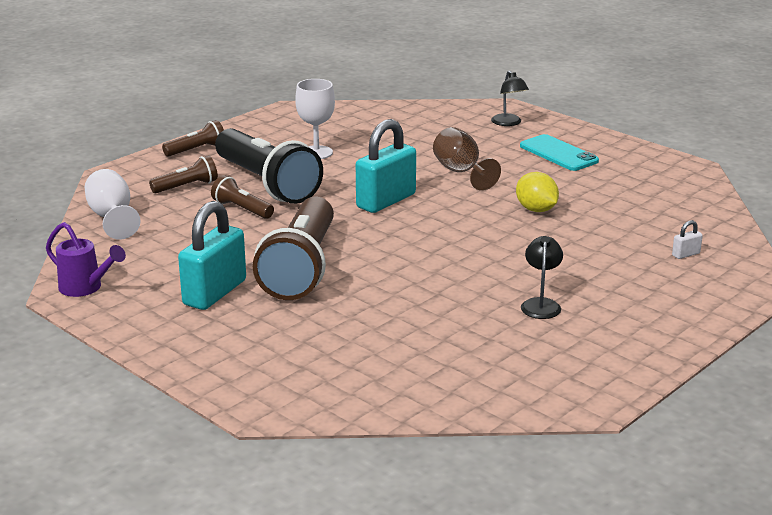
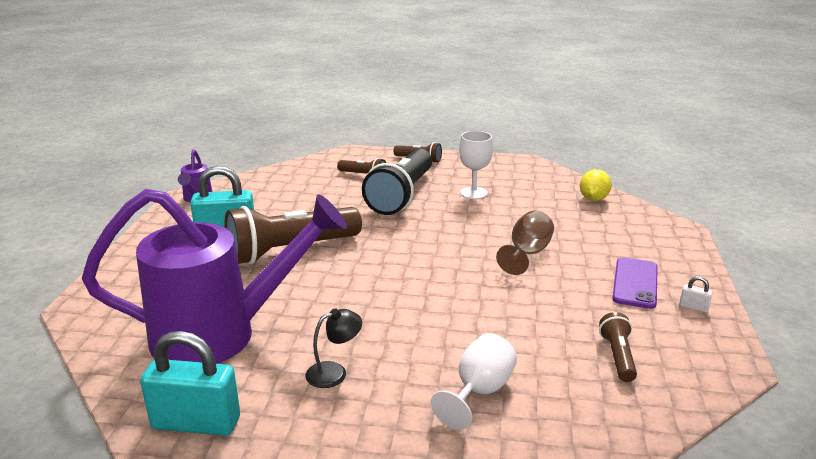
camera: 55 degrees right, 0 degrees up
(112, 218) = (294, 172): white goblet -> white goblet (479, 392)
(242, 209) = (353, 202): brown flashlight -> brown flashlight (617, 356)
(386, 201) = (433, 242): turquoise padlock -> turquoise padlock (196, 423)
(418, 340) = (221, 334): none -> purple watering can
(508, 123) = (653, 241): black lamp -> none
(536, 210) = (508, 309): yellow lemon -> yellow lemon (593, 199)
(558, 154) = (635, 283): turquoise phone -> purple phone
(686, 254) = (529, 426): white padlock -> white padlock (693, 307)

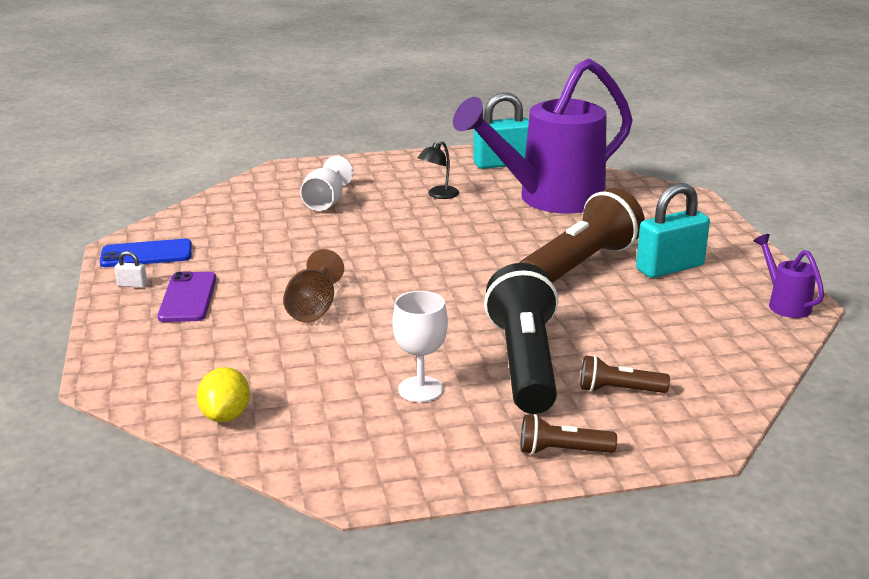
camera: 160 degrees right, 0 degrees up
(617, 356) = (218, 237): brown flashlight -> none
(694, 345) = (146, 254): none -> blue phone

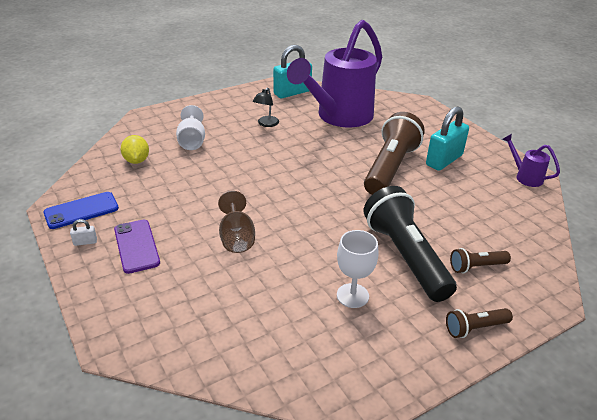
camera: 20 degrees left, 10 degrees up
(226, 416) = (228, 355): yellow lemon -> yellow lemon (137, 160)

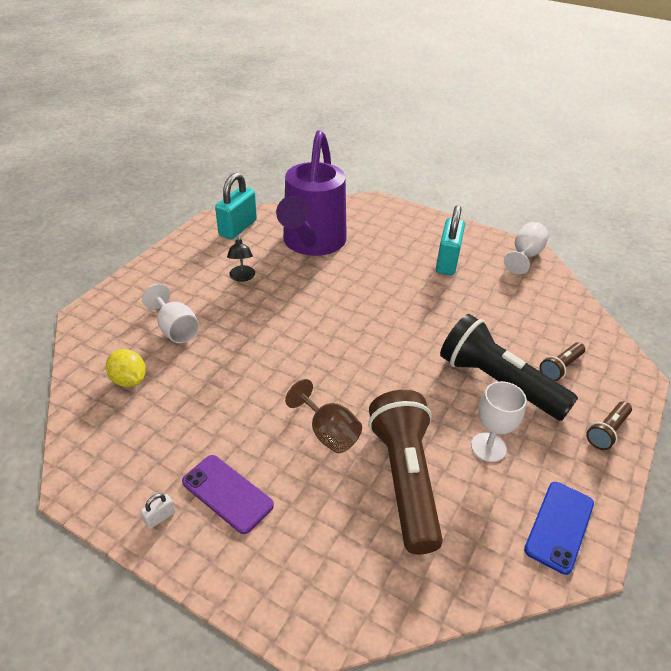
camera: 30 degrees left, 5 degrees up
(81, 210) = (117, 477): blue phone -> blue phone (559, 526)
(390, 168) = (407, 288): brown flashlight -> brown flashlight (404, 478)
(525, 177) = (525, 256): purple watering can -> white goblet

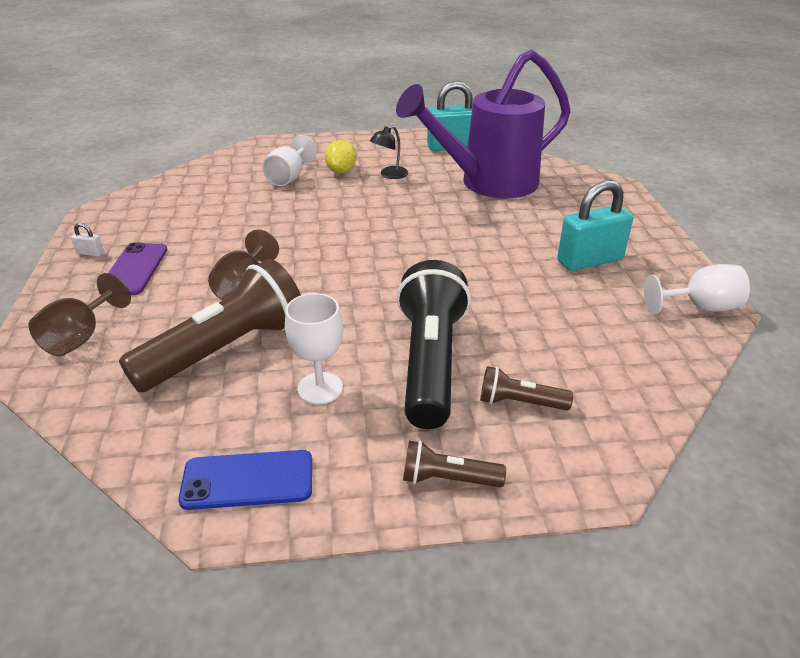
camera: 55 degrees right, 5 degrees down
(129, 380) = (213, 185): yellow lemon -> yellow lemon (341, 171)
(308, 571) = (81, 337): none -> brown goblet

